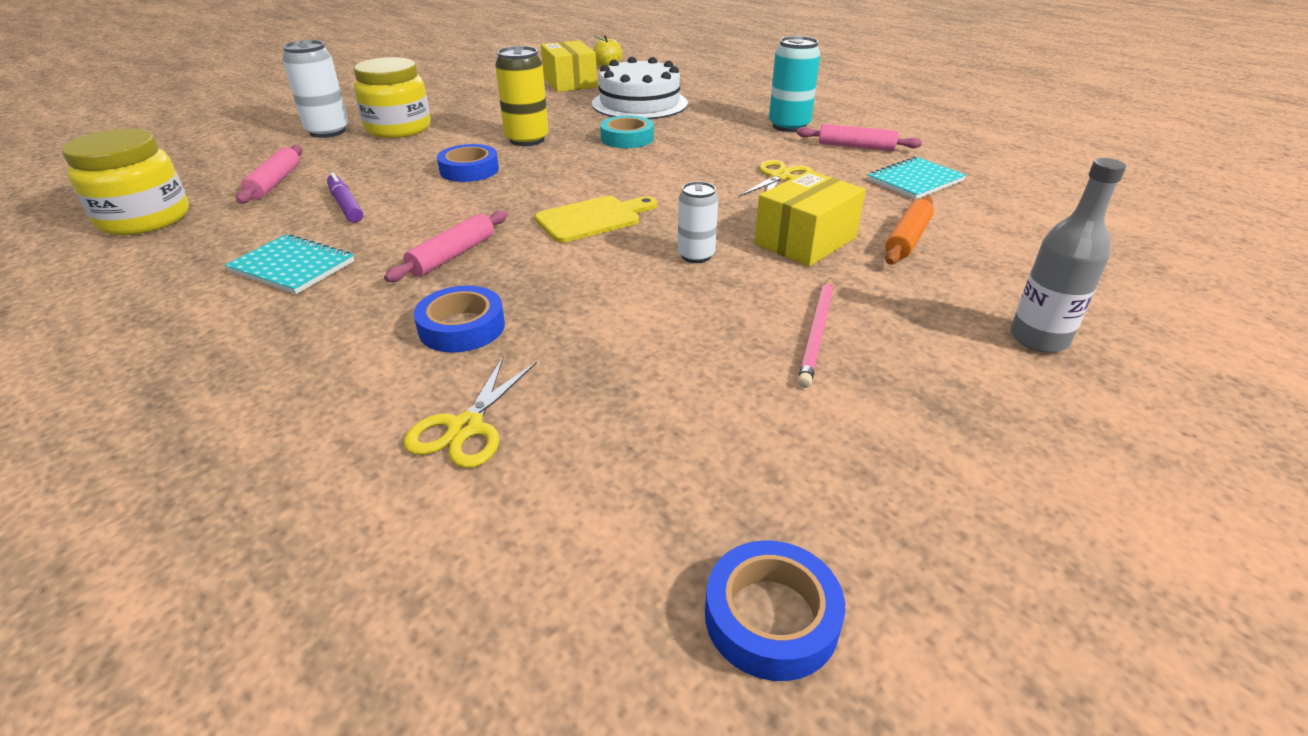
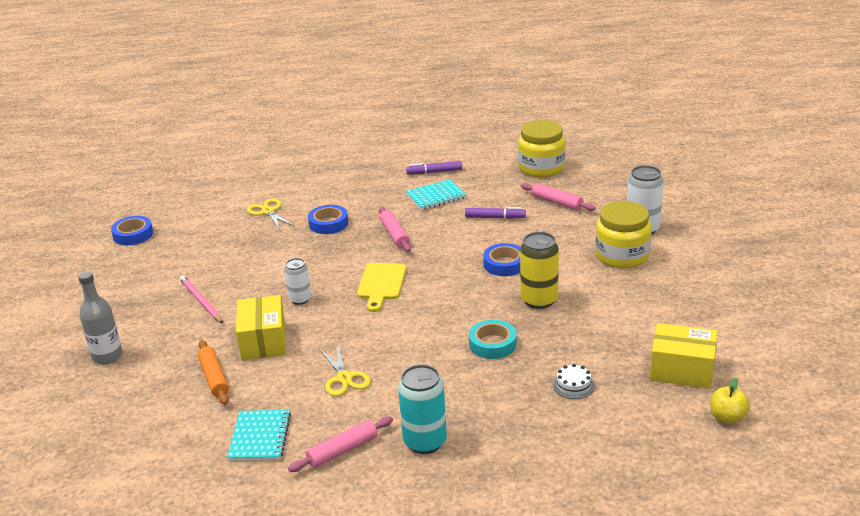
camera: 130 degrees right, 5 degrees down
(181, 301) = (434, 172): none -> purple marker
(639, 103) = (573, 385): white cake -> white cake, size x0.40

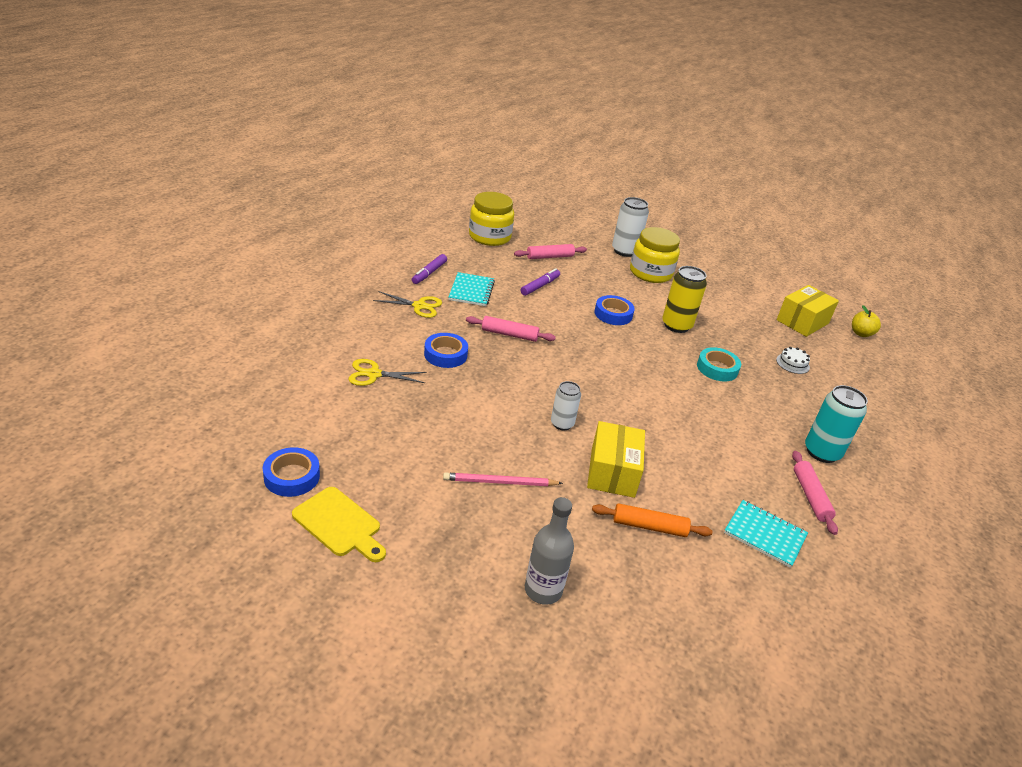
camera: 65 degrees left, 5 degrees up
(263, 341) = (612, 472): yellow box -> yellow box turned 75 degrees clockwise
(344, 378) = (709, 453): yellow scissors -> yellow scissors (419, 306)
(381, 284) = (582, 375): yellow cutting board -> yellow cutting board (339, 524)

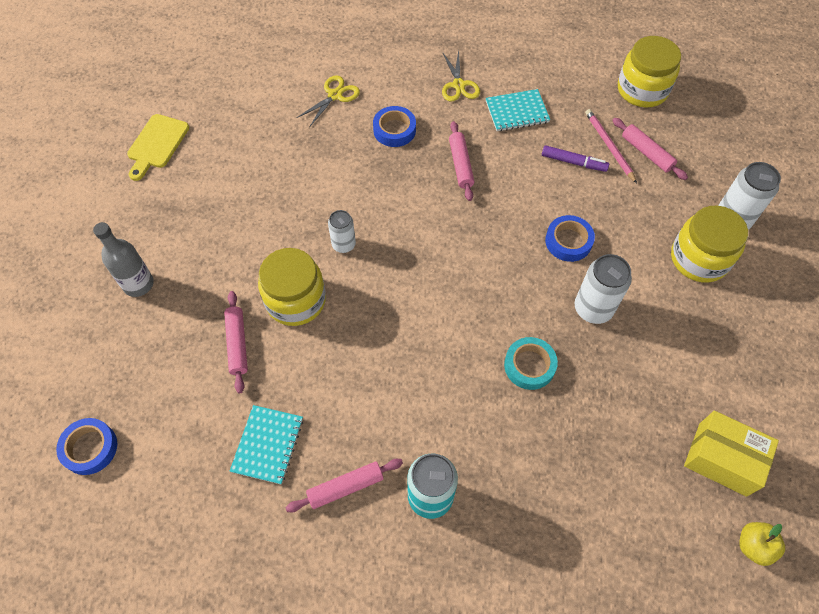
camera: 75 degrees right, 25 degrees up
(292, 476) = (191, 100): blue tape -> blue tape (90, 448)
(374, 374) = (335, 95): yellow scissors -> yellow scissors turned 60 degrees clockwise
(429, 273) = (523, 70): purple marker -> none
(500, 482) = (243, 222): pink pencil -> pink pencil (609, 146)
(612, 472) = (295, 300): yellow box -> yellow jar
(649, 526) = (237, 344): orange rolling pin -> pink rolling pin
(676, 325) = (593, 309): yellow can -> white can
(792, 363) = (601, 452): white cake -> none

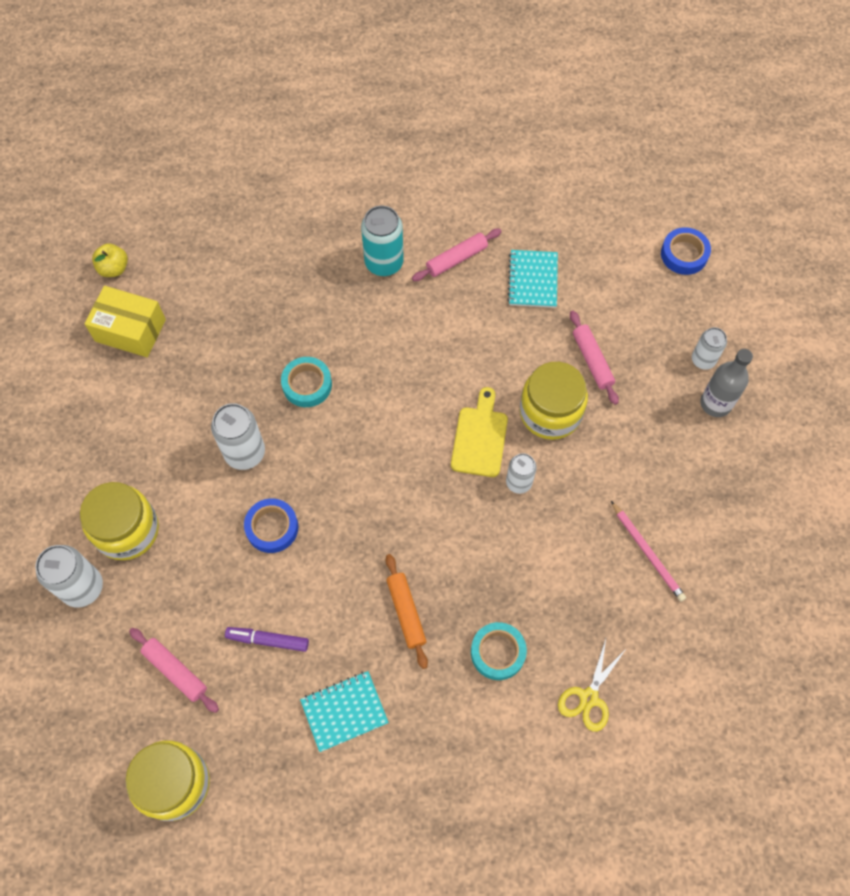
camera: 170 degrees right, 5 degrees up
(129, 327) = (703, 360): none -> white can
(156, 144) = (781, 579): yellow cutting board -> yellow cutting board (480, 437)
(394, 130) = (498, 652): blue tape -> turquoise tape
(458, 85) = (427, 746): yellow scissors -> none
(461, 165) = (406, 612): pink rolling pin -> orange rolling pin
(609, 146) = (223, 674): pink pencil -> pink pencil (647, 553)

